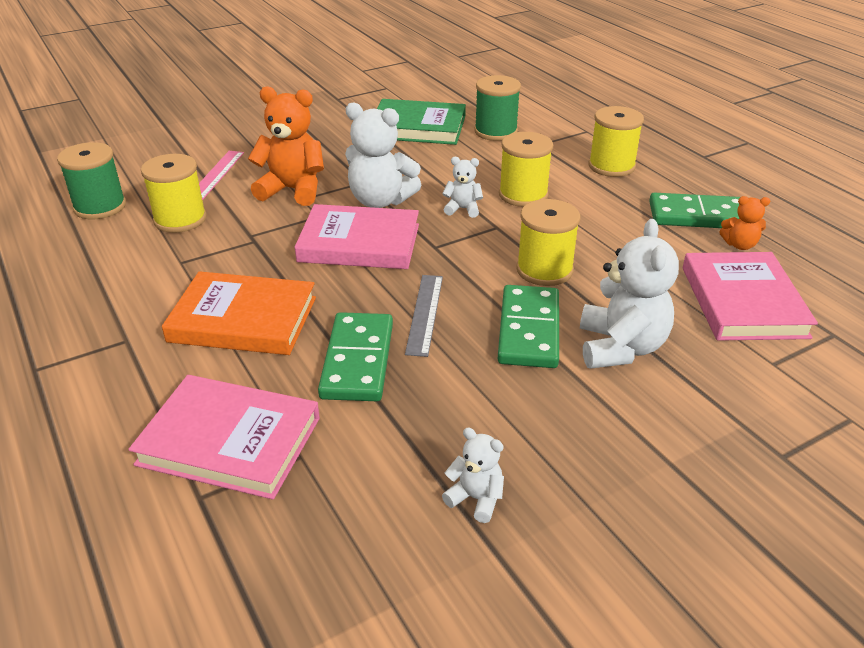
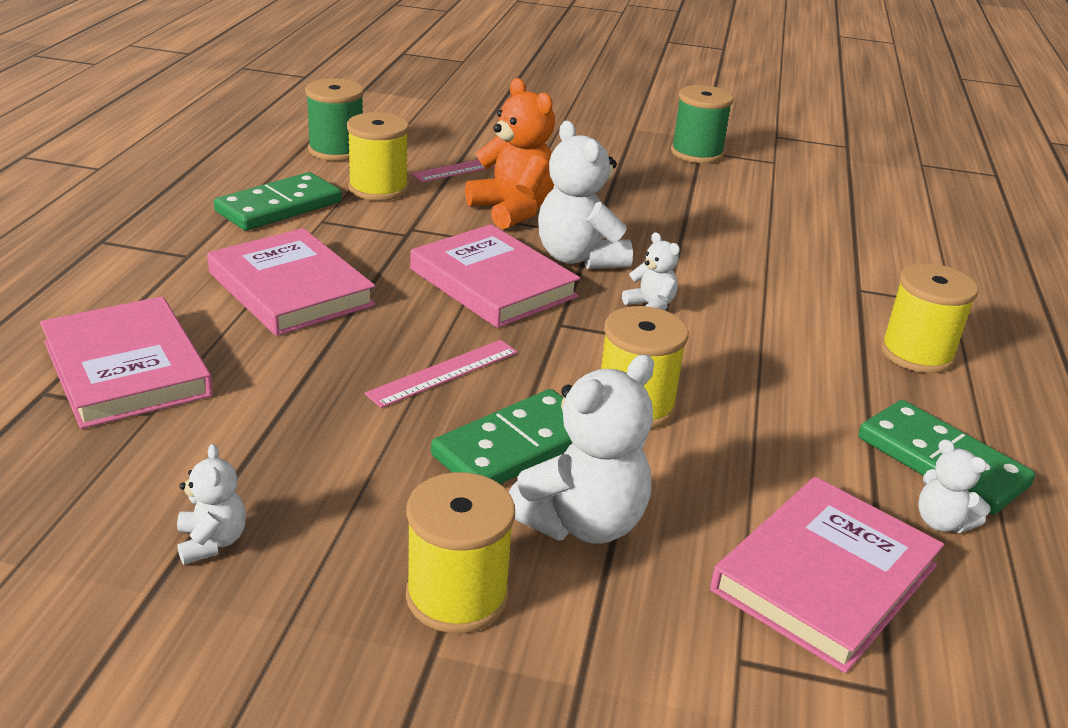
camera: 40 degrees right, 5 degrees down
(243, 319) = (290, 289): orange book -> pink book
(358, 360) = (319, 373): green domino -> green domino (279, 207)
(418, 127) = (741, 212): green book -> none
(425, 313) = (443, 373): grey ruler -> pink ruler
(495, 131) = (827, 254): green spool -> green spool (697, 153)
(523, 195) = (745, 327): yellow spool -> yellow spool (457, 596)
(739, 245) = (941, 522): orange teddy bear -> white teddy bear

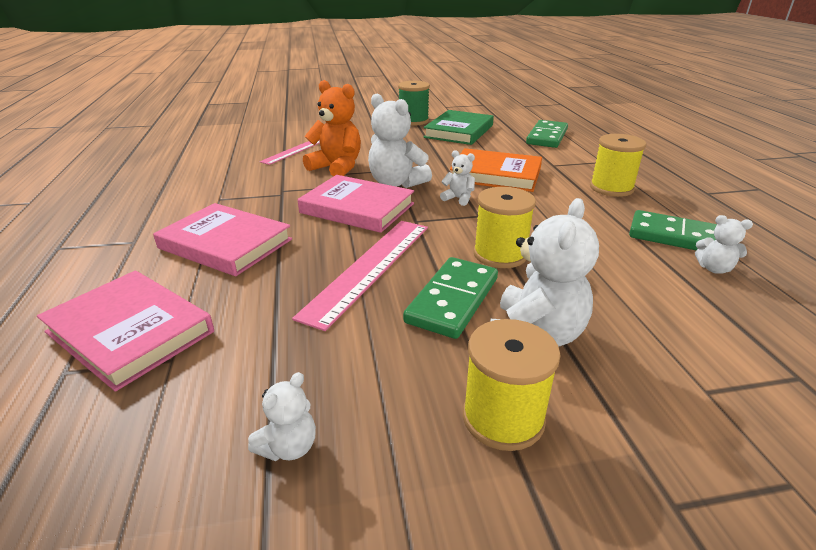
camera: 20 degrees left, 0 degrees up
(212, 542) = (289, 447): white teddy bear -> white teddy bear turned 75 degrees clockwise
(279, 207) = (183, 197): green domino -> green domino (547, 137)
(336, 150) = (201, 159): green spool -> none
(378, 188) = (244, 173): yellow spool -> none
(443, 373) = (369, 268): pink ruler -> pink ruler, size x1.70
(745, 282) = (496, 175): none -> orange book
(756, 190) = (459, 131): none -> green book
(824, 578) = (695, 320): pink book -> none

